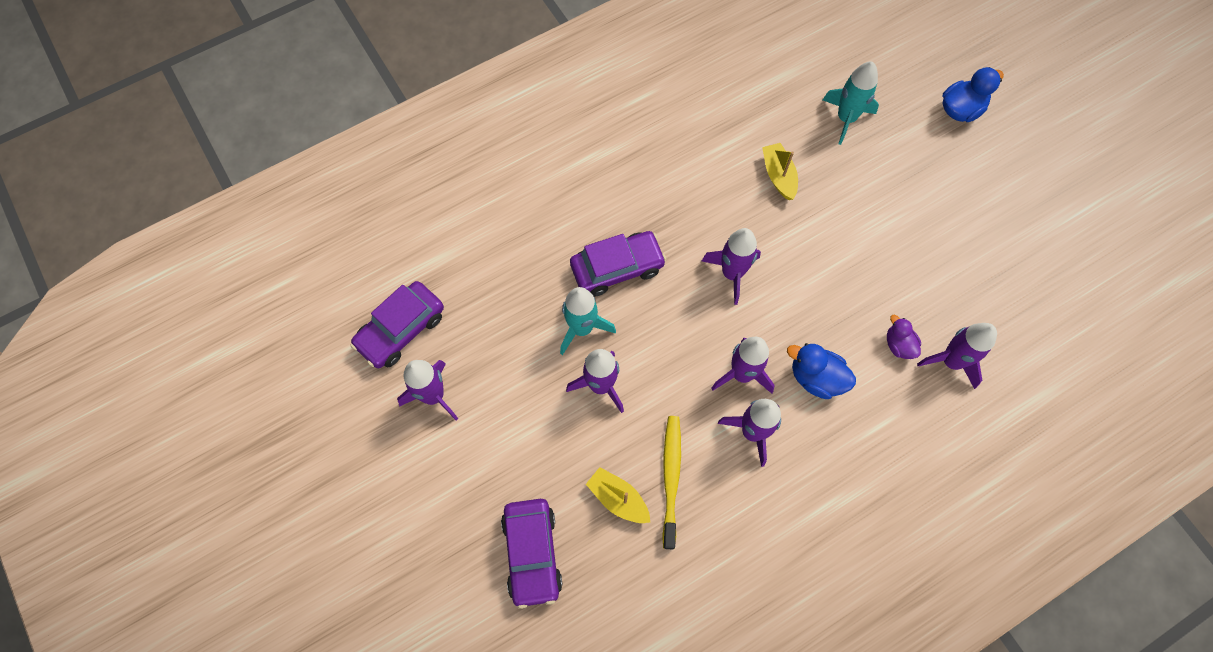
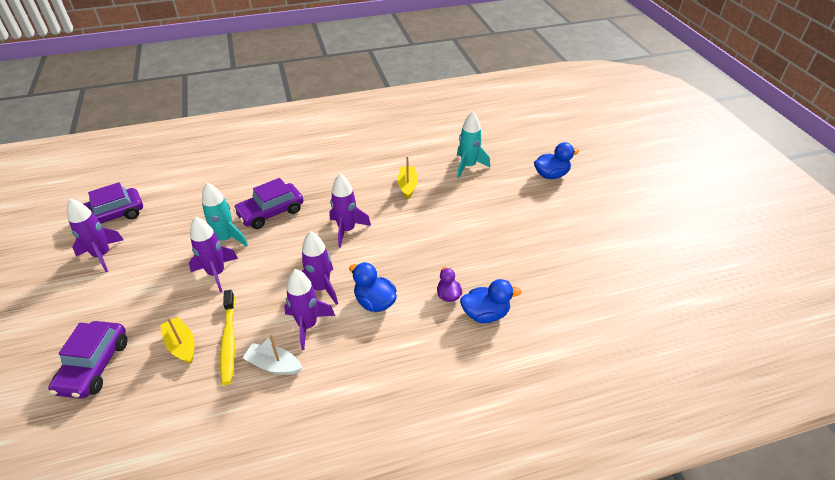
camera: 15 degrees right, 25 degrees down
(617, 268) = (271, 212): purple car -> purple car turned 150 degrees clockwise
(671, 478) = (229, 341): yellow toothbrush -> yellow toothbrush turned 150 degrees clockwise
(739, 495) = (274, 365): none -> white boat
(951, 361) = (485, 314): purple rocket -> blue duck

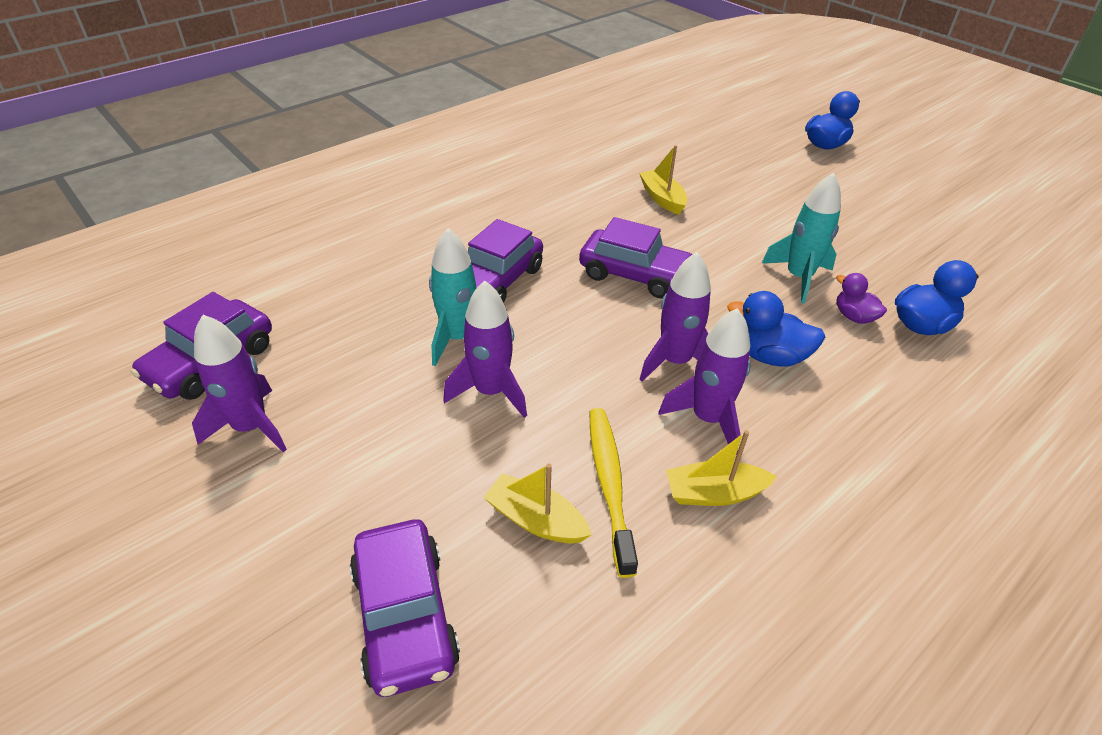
camera: 25 degrees left, 0 degrees up
(229, 341) = (609, 484): yellow toothbrush -> yellow toothbrush turned 150 degrees counterclockwise
(274, 365) = (714, 493): white boat -> yellow boat
(347, 230) = (635, 274): purple rocket -> purple car
(468, 166) = (717, 157): turquoise rocket -> turquoise rocket (798, 277)

